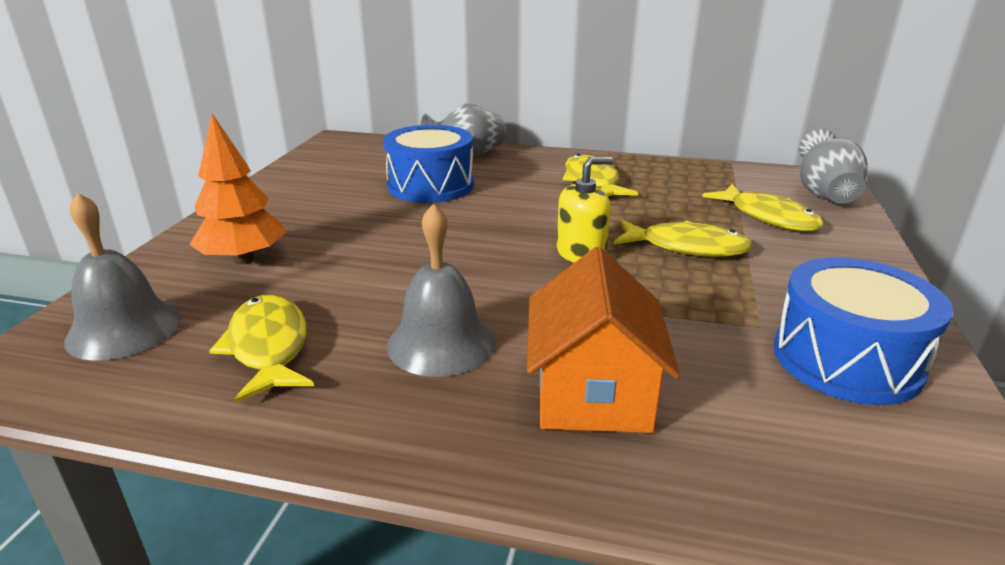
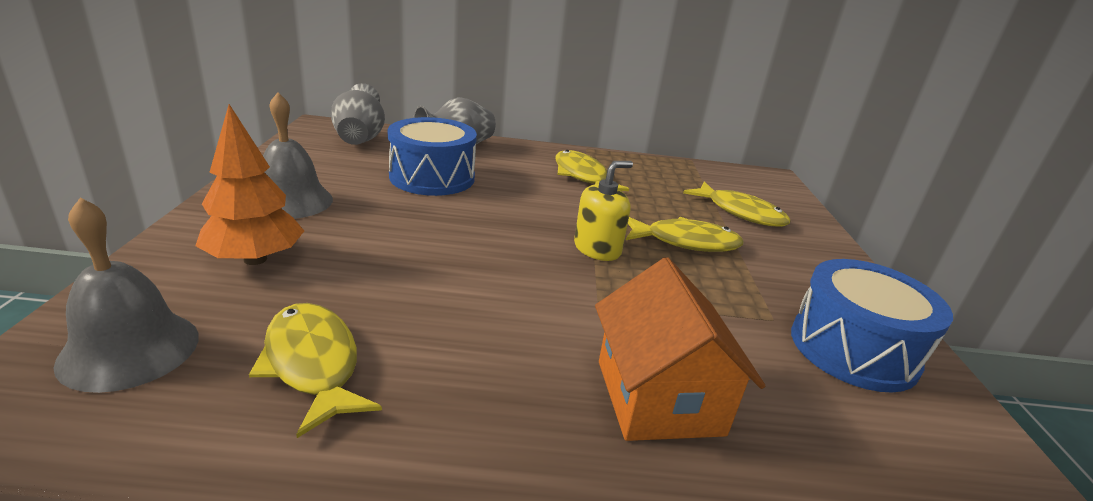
camera: 15 degrees left, 0 degrees up
(441, 343) = (497, 350): grey bell -> grey bell (291, 201)
(825, 195) = (776, 192): grey vase -> grey vase (359, 139)

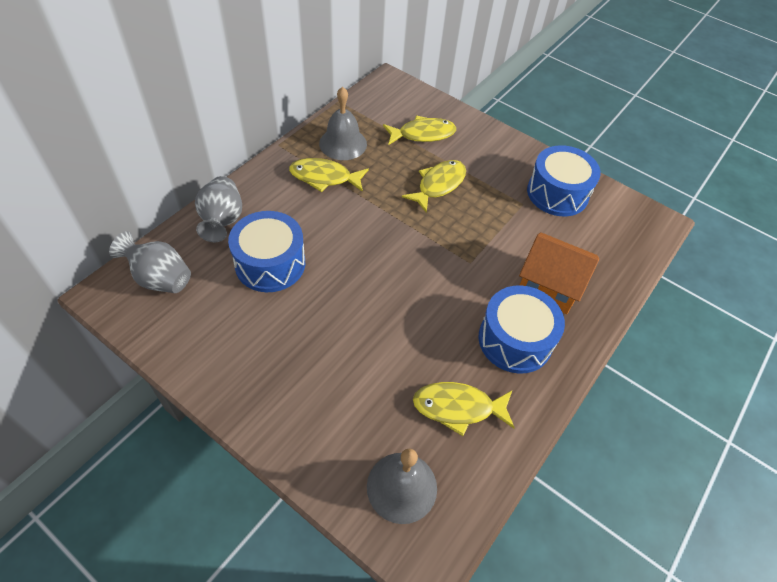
camera: 55 degrees left, 25 degrees up
(255, 259) = (333, 406): orange tree -> none
(291, 201) = (256, 363): grey bell -> grey bell (343, 143)
(501, 389) = (515, 340): none -> blue drum
(597, 249) = (422, 230): yellow soap dispenser -> none

